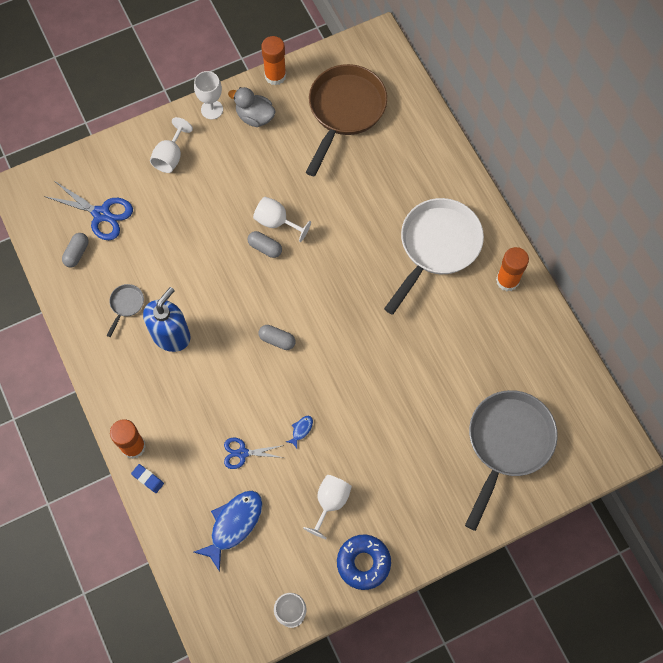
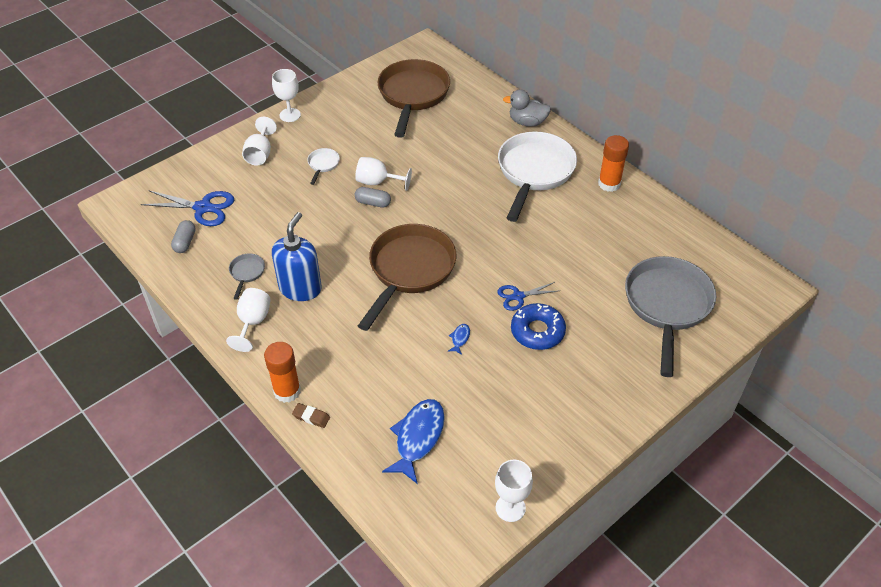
camera: 15 degrees left, 20 degrees down
(148, 479) = (311, 417): blue eraser -> brown eraser
(229, 186) = (323, 165): none -> white pan
(242, 453) = (406, 371): blue scissors -> blue scissors (518, 296)
(255, 117) = (332, 113): grey duck -> grey duck (527, 122)
(275, 76) = (341, 83): orange glue stick -> none
(277, 340) = (409, 270): grey capsule -> brown pan
(330, 502) = (513, 394): white goblet -> white goblet (253, 322)
(363, 563) = (568, 440): blue donut -> blue donut (537, 331)

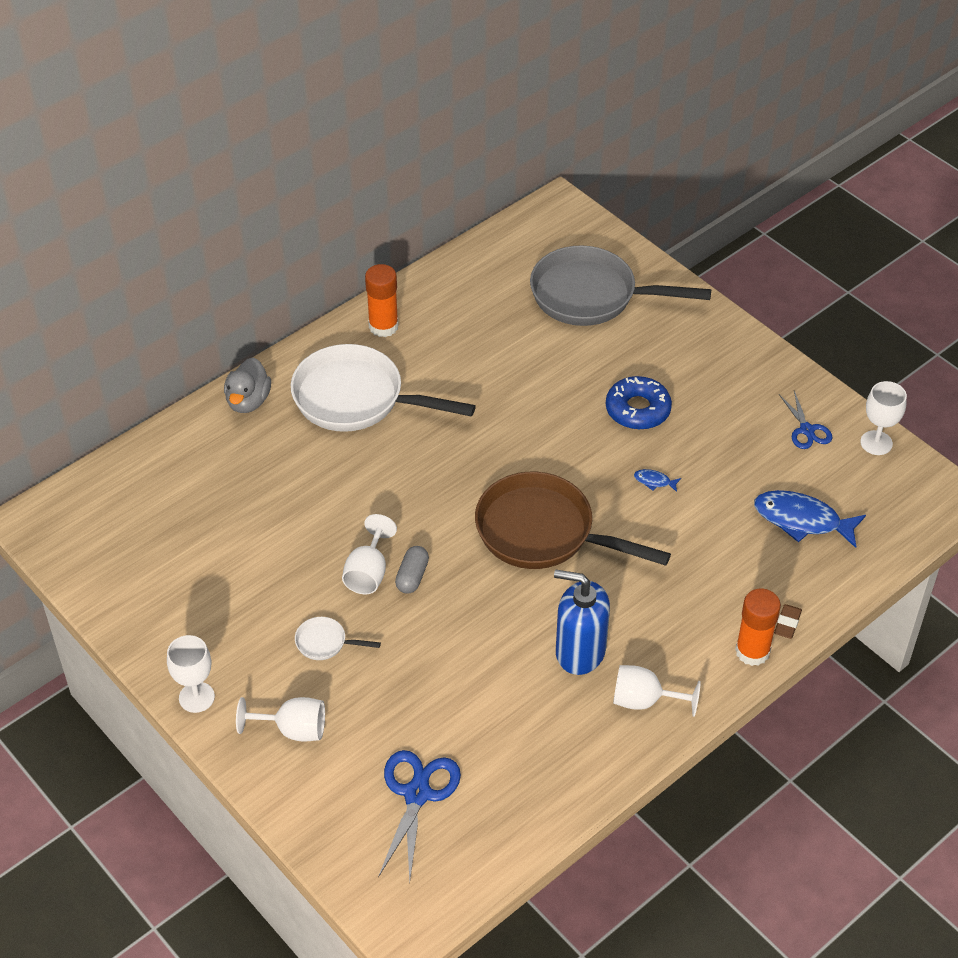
camera: 90 degrees left, 0 degrees up
(185, 242) = (493, 807): grey capsule -> none
(247, 273) = (554, 718): grey pan -> none
(413, 95) = (167, 534): brown pan -> none
(518, 296) = (583, 425): blue scissors -> blue scissors (807, 430)

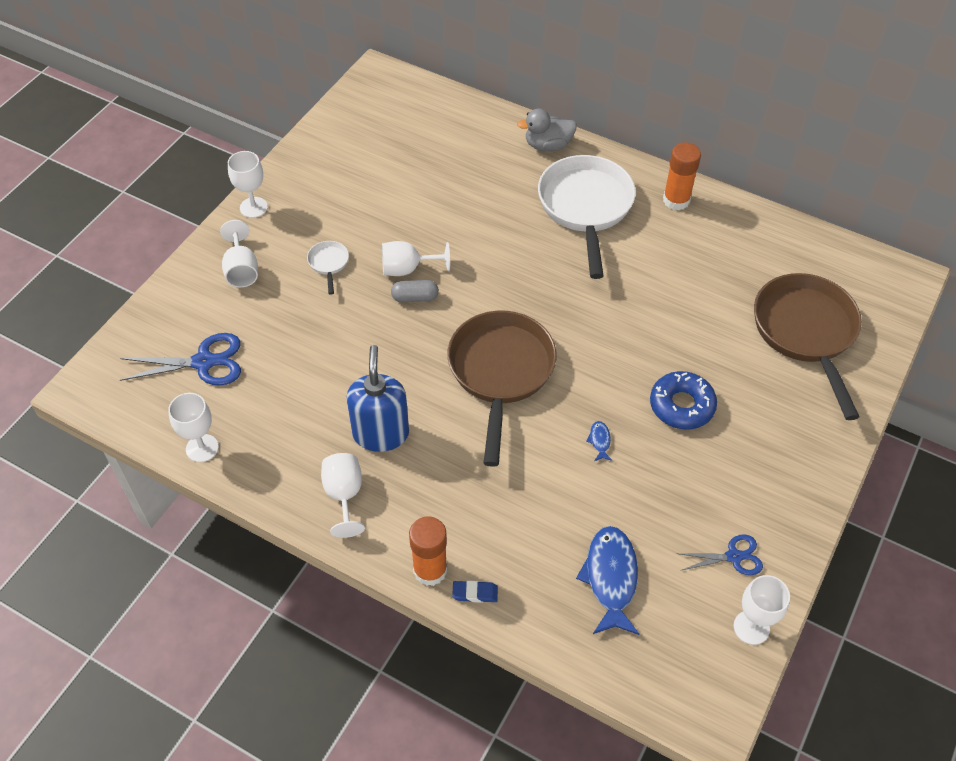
camera: 70 degrees right, 5 degrees up
(537, 817) = (202, 448): none -> white goblet
(591, 296) = (806, 333): grey pan -> brown pan
(787, 623) = (475, 593): brown eraser -> blue eraser
(807, 430) = (734, 556): blue scissors -> blue scissors turned 150 degrees counterclockwise

